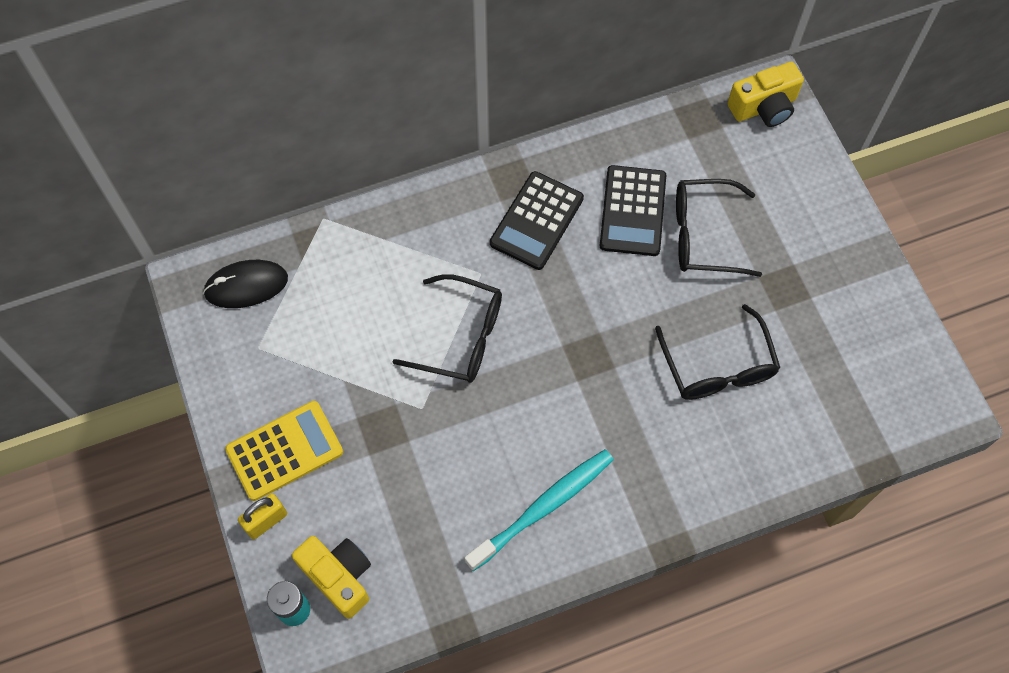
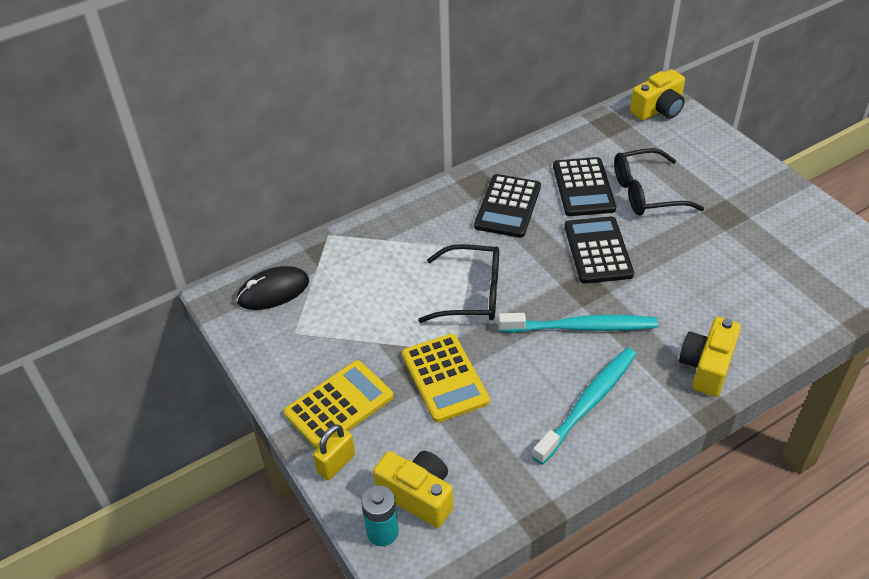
camera: 10 degrees left, 20 degrees down
(402, 441) = (444, 378): none -> yellow calculator
(567, 409) = (581, 327): none -> turquoise toothbrush
(619, 307) = (598, 250): none -> black calculator
(685, 490) = (706, 367): none -> yellow camera
(718, 367) = (696, 275): black glasses -> none

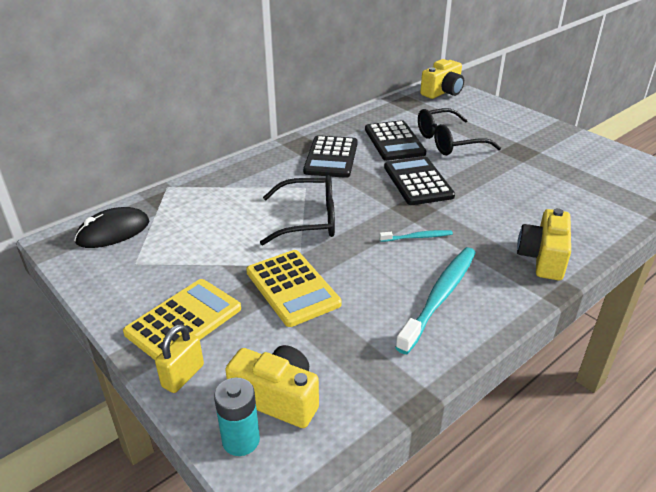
camera: 10 degrees left, 10 degrees down
(581, 327) = (418, 237): turquoise toothbrush -> turquoise toothbrush, size x0.49

